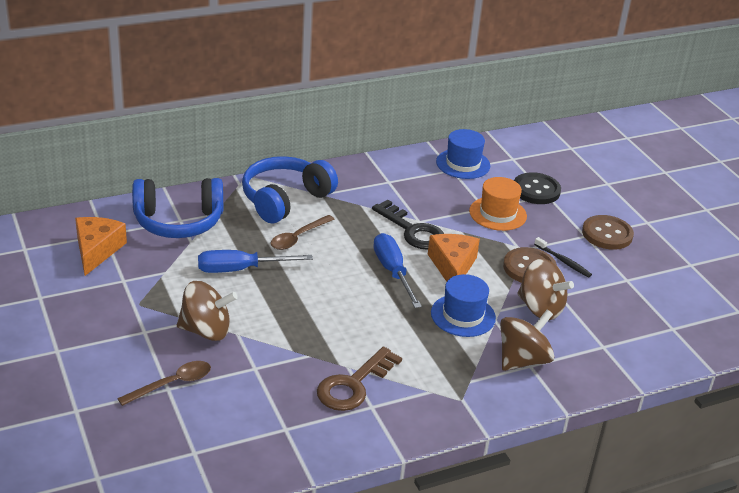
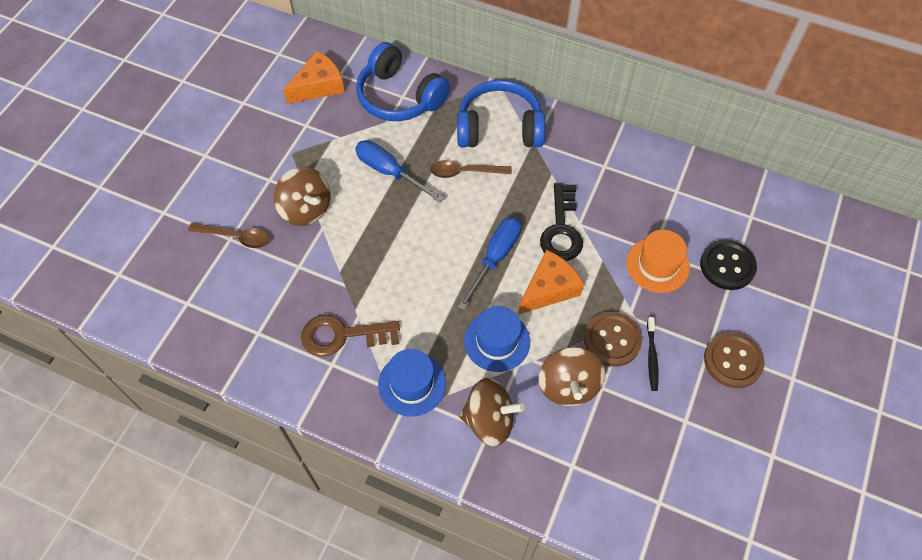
camera: 50 degrees right, 25 degrees up
(463, 164) = (695, 191): blue hat -> blue hat (412, 384)

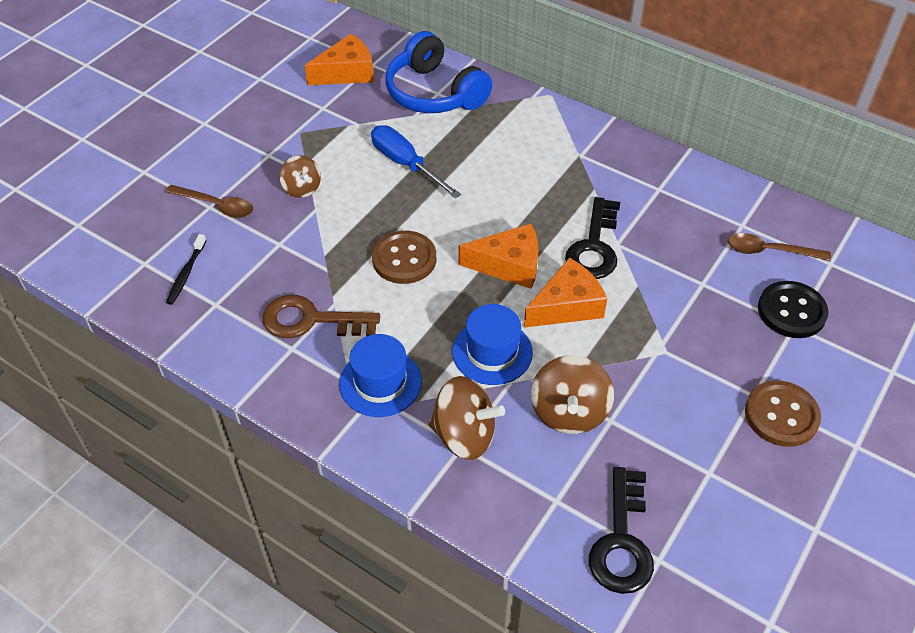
camera: 10 degrees right, 10 degrees down
(306, 209) = (302, 188): brown spinning top -> brown spinning top, size x0.62
(465, 172) = (492, 175): brown spoon -> brown spoon (769, 251)
(495, 258) = (509, 265): blue screwdriver -> orange cheese
(499, 128) = (542, 136): blue headphones -> none
(612, 340) = (633, 370): brown button -> brown button (404, 259)
(629, 491) = (622, 541): none -> black key
(651, 357) = (679, 396): black toothbrush -> black toothbrush (186, 274)
(657, 265) = (704, 299): orange hat -> none

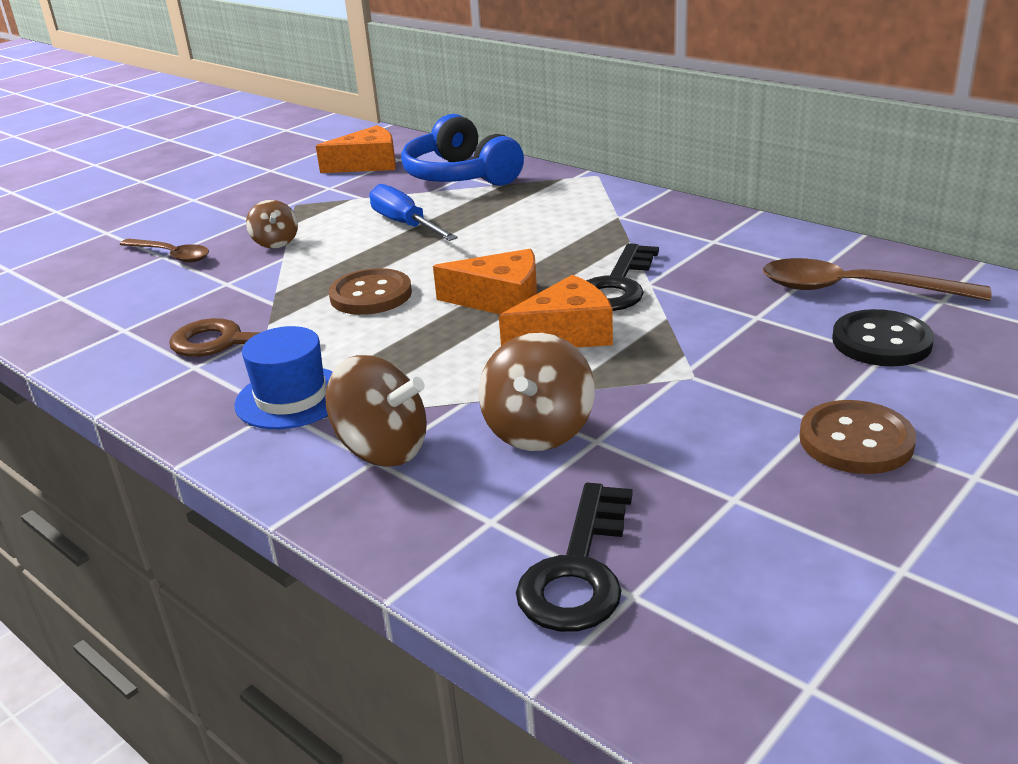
camera: 10 degrees right, 20 degrees down
(186, 274) = (104, 305): black toothbrush -> none
(492, 352) = (451, 373): blue hat -> none
(769, 251) = (855, 289): brown spoon -> brown spoon, size x1.55

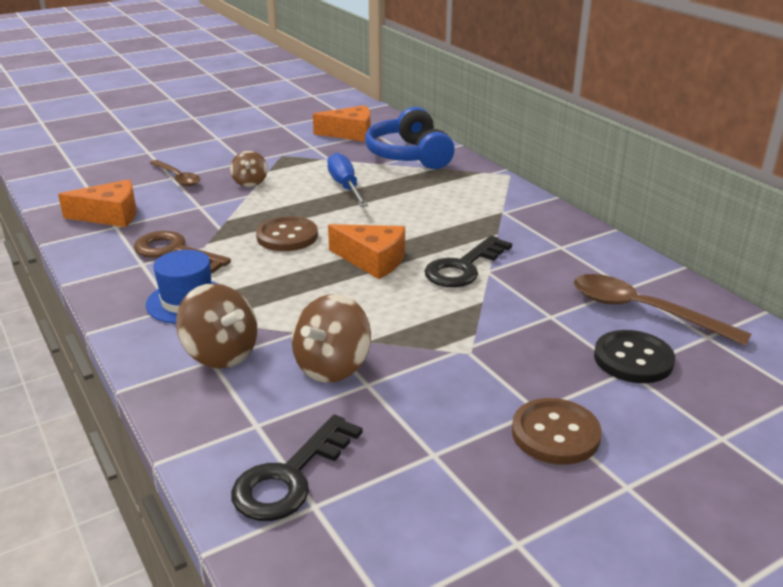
camera: 15 degrees right, 0 degrees up
(566, 334) = (401, 297): orange cheese -> orange cheese (110, 215)

